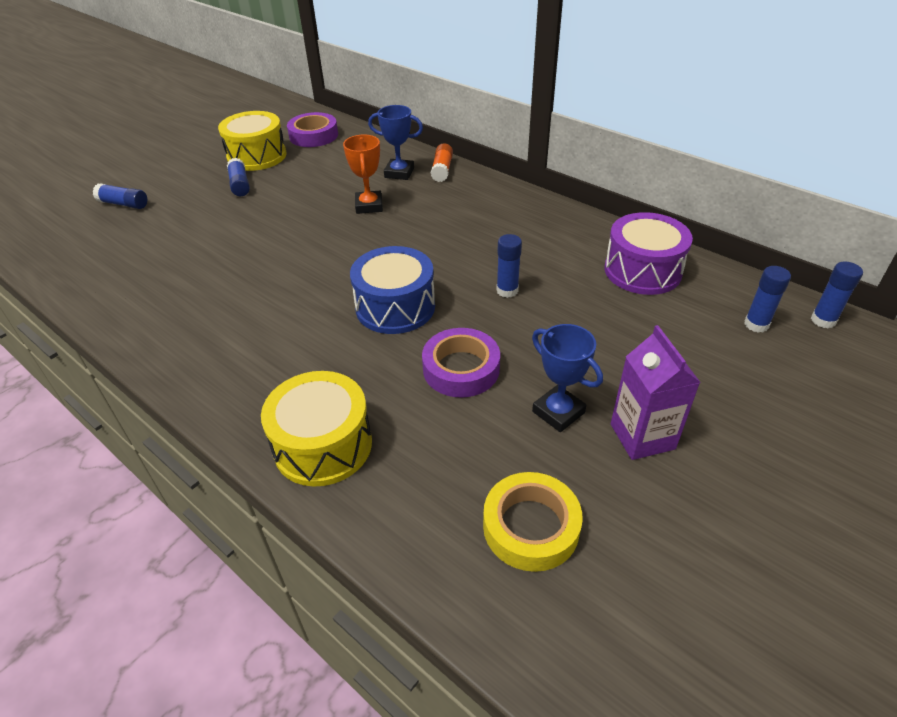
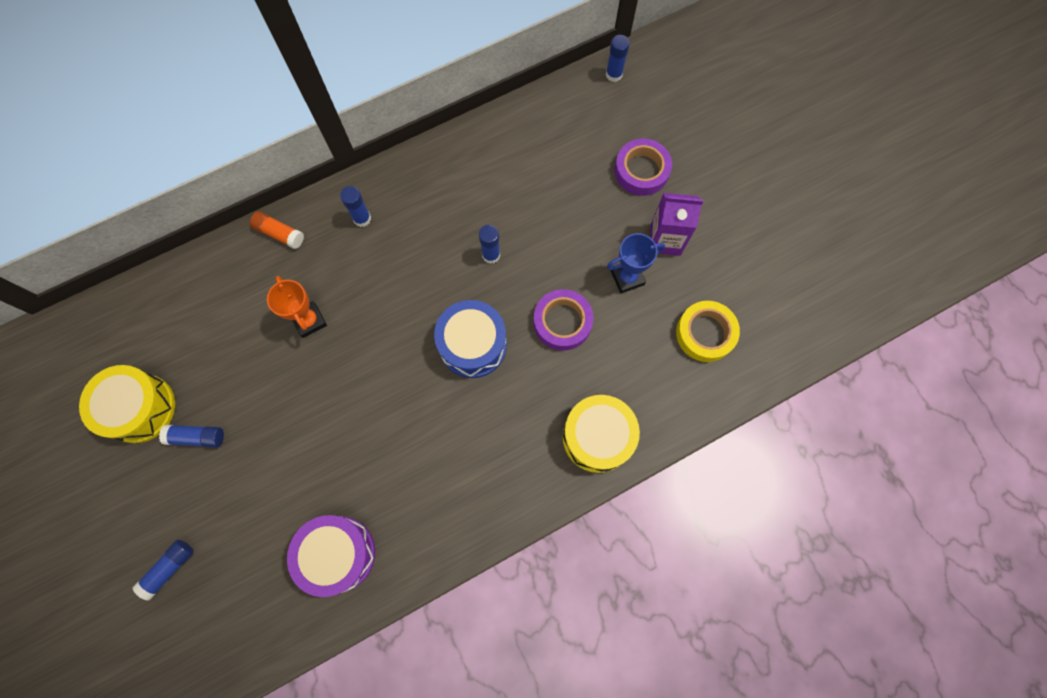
camera: 70 degrees left, 30 degrees up
(313, 135) = (126, 336): purple tape -> purple tape (641, 171)
(369, 206) = (309, 321): orange trophy -> orange trophy turned 45 degrees clockwise
(399, 173) = (262, 274): blue trophy -> none
(642, 271) = (512, 150): purple drum -> purple drum (338, 554)
(756, 324) = (600, 115): blue glue stick -> blue glue stick (362, 218)

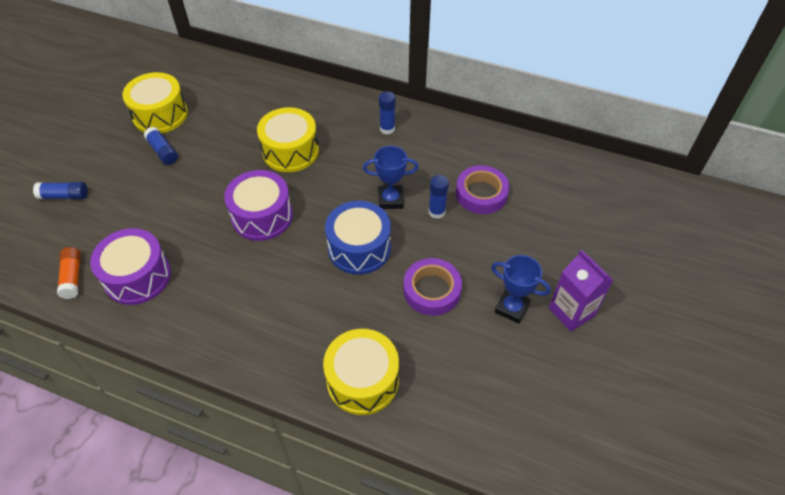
camera: 50 degrees right, 20 degrees down
(279, 234) = (334, 99): orange glue stick -> orange glue stick (72, 277)
(309, 321) = (290, 151): orange trophy -> yellow drum
(365, 400) = (262, 216): none -> purple drum
(445, 280) = (390, 200): none -> blue trophy
(614, 75) = (657, 187): blue glue stick -> none
(641, 171) = (606, 256): purple tape -> purple tape (481, 194)
(705, 333) = (526, 398): yellow tape -> none

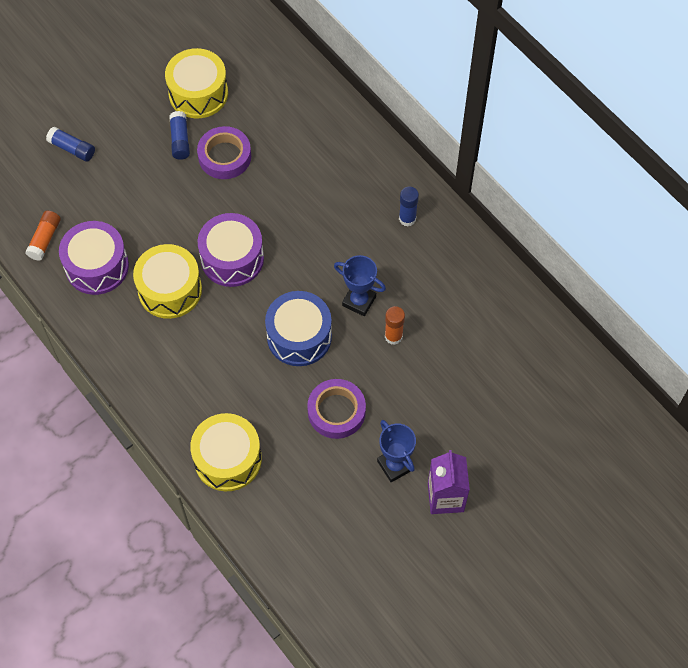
camera: 30 degrees right, 10 degrees up
(290, 151) = (298, 198): yellow drum -> yellow drum (170, 290)
(436, 212) = (393, 336): blue glue stick -> orange glue stick
(481, 194) = (449, 339): purple tape -> purple tape (224, 156)

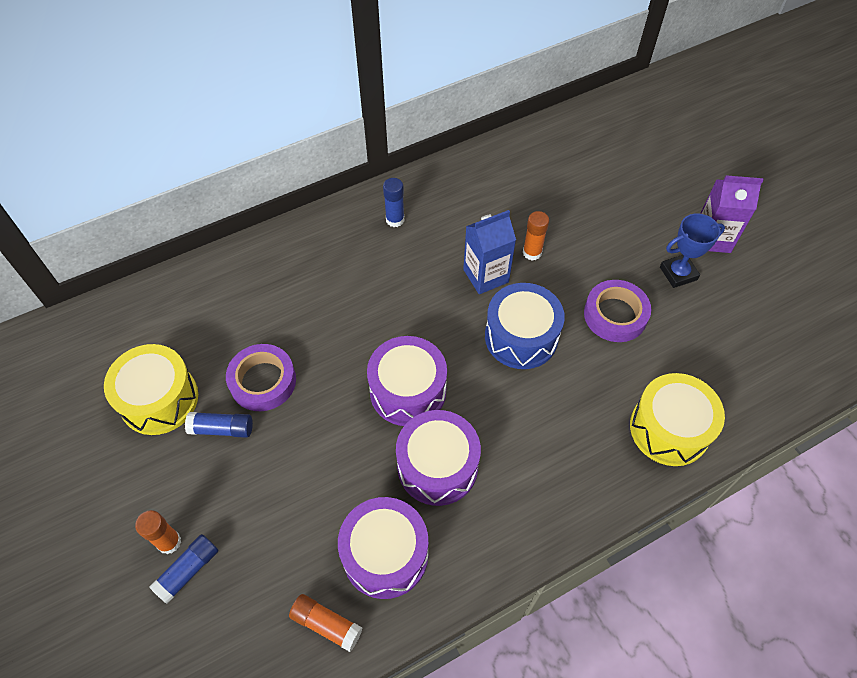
camera: 80 degrees left, 5 degrees down
(90, 132) = (169, 542): none -> orange glue stick
(170, 290) = (437, 466): yellow drum -> purple drum
(359, 301) = (486, 276): blue trophy -> blue carton

